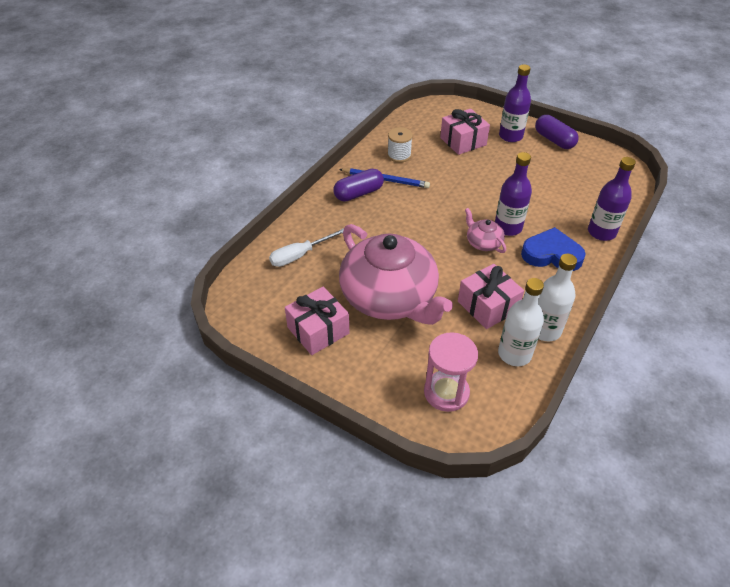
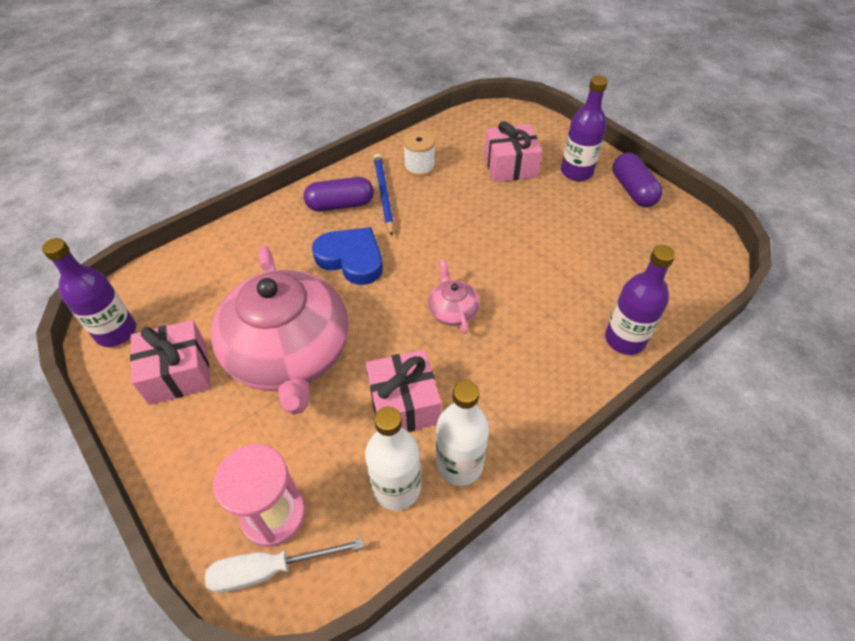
camera: 20 degrees right, 5 degrees up
(300, 255) = (223, 267): white screwdriver -> white screwdriver (269, 569)
(385, 180) = (383, 195): blue pencil -> blue pencil turned 135 degrees counterclockwise
(508, 227) = (498, 298): purple bottle -> purple bottle (116, 332)
(551, 254) = (535, 353): blue heart -> blue heart (351, 259)

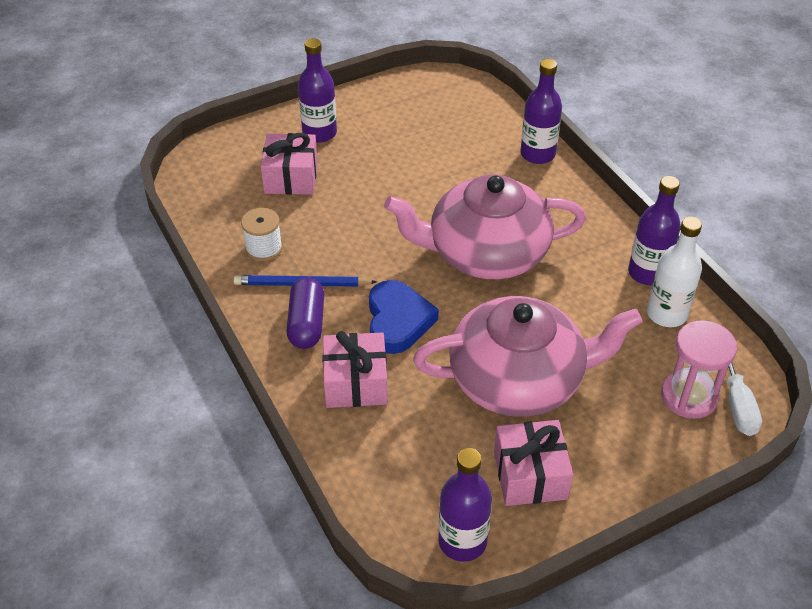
camera: 80 degrees left, 5 degrees down
(351, 259) = (398, 321): blue heart -> blue heart turned 135 degrees clockwise
(404, 404) = (586, 300): pink gift -> pink gift (355, 383)
(453, 310) = (486, 253): pink teapot -> pink teapot, size x2.41
(459, 464) = (647, 273): white bottle -> purple bottle
(632, 190) = (359, 104): purple capsule -> none

